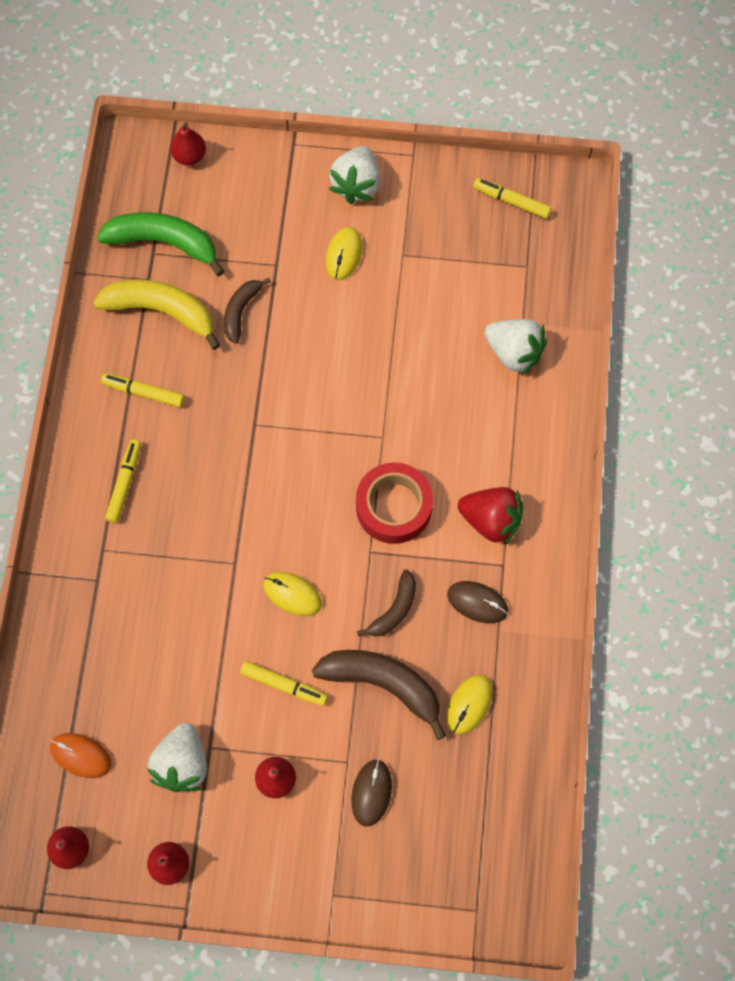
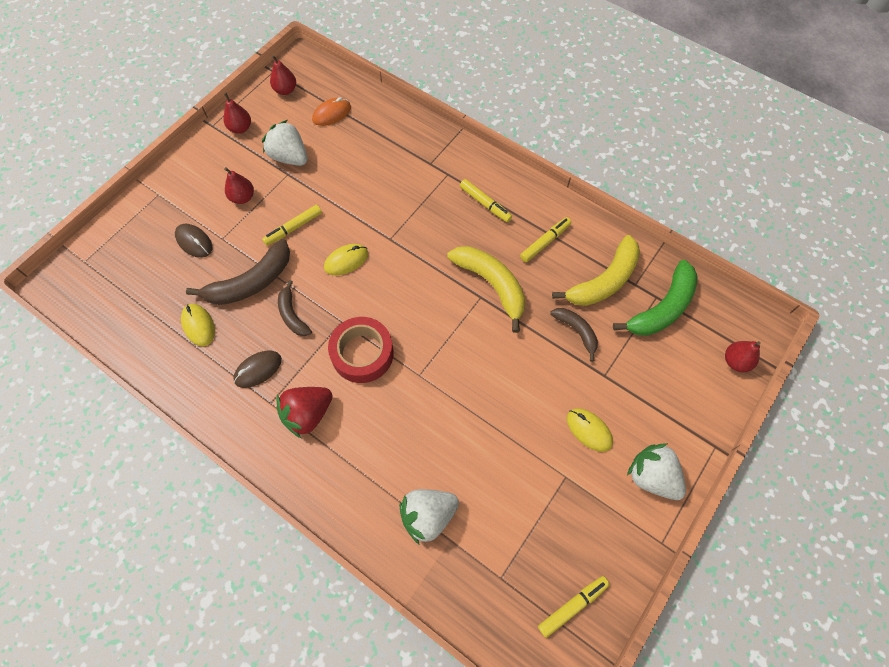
camera: 120 degrees right, 5 degrees down
(232, 421) = (492, 284): none -> yellow banana

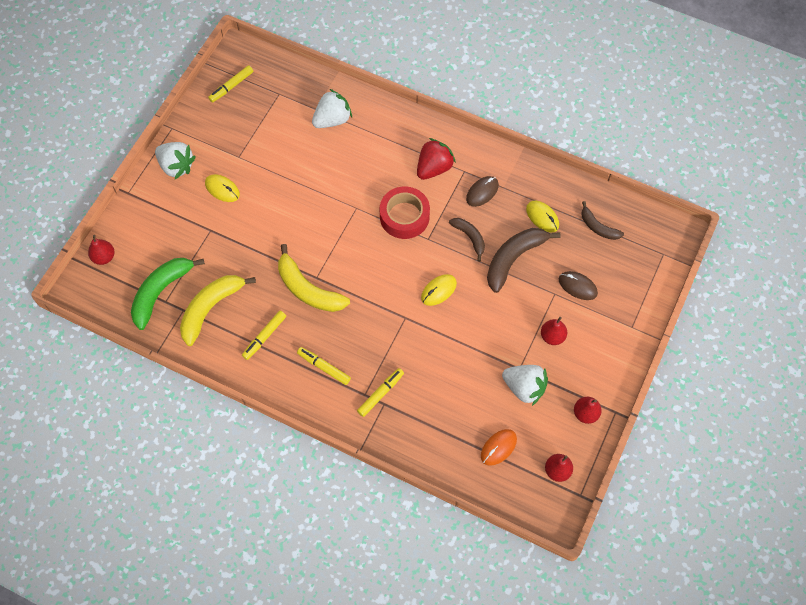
camera: 170 degrees right, 0 degrees up
(293, 228) = (495, 313): yellow marker -> yellow marker (380, 394)
(576, 331) = (233, 261): brown banana -> brown banana (598, 227)

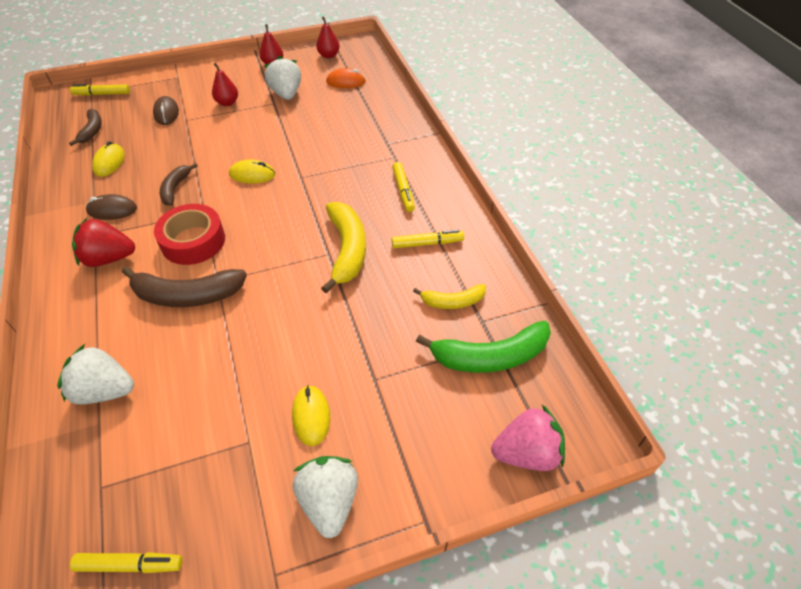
camera: 135 degrees left, 15 degrees down
(104, 257) = (526, 453): red pear -> pink strawberry
(210, 308) = (453, 302): yellow banana -> yellow banana, size x0.58
(380, 394) = (382, 149): yellow marker -> yellow marker (102, 94)
(513, 258) = (172, 154): brown banana -> brown banana (187, 295)

